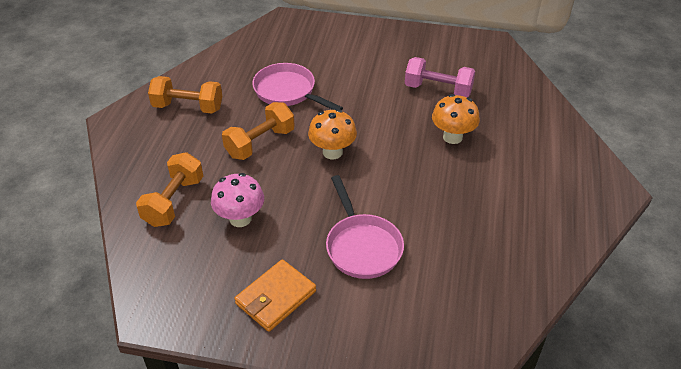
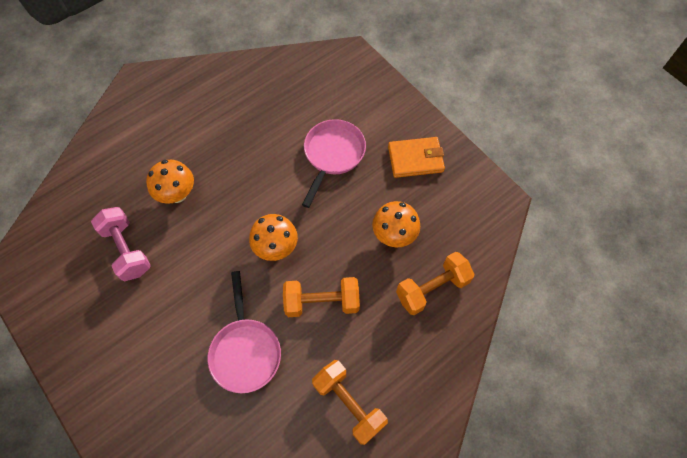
camera: 140 degrees left, 20 degrees up
(240, 218) = (394, 235): pink mushroom -> orange mushroom

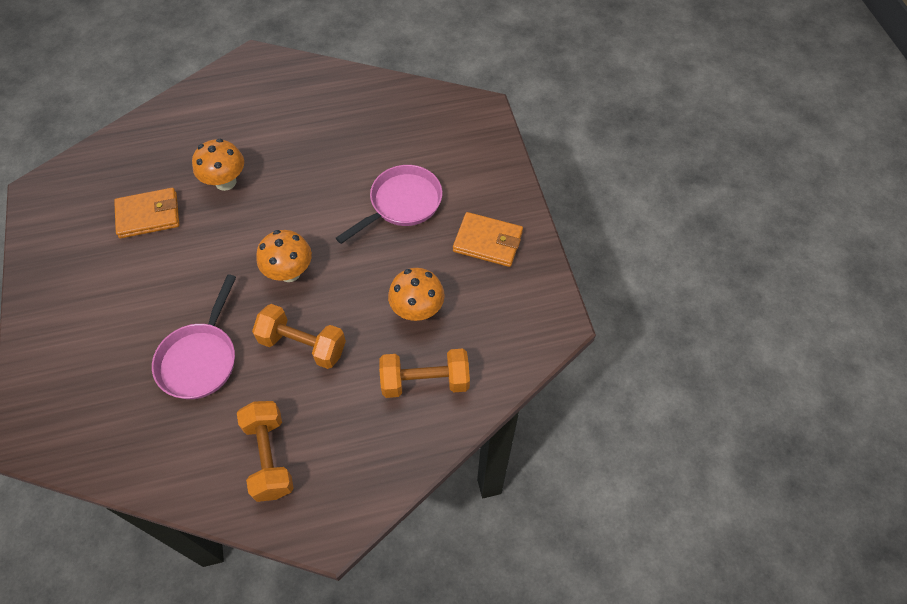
camera: 25 degrees right, 5 degrees down
(127, 250) = (148, 215): pink dumbbell -> orange wallet

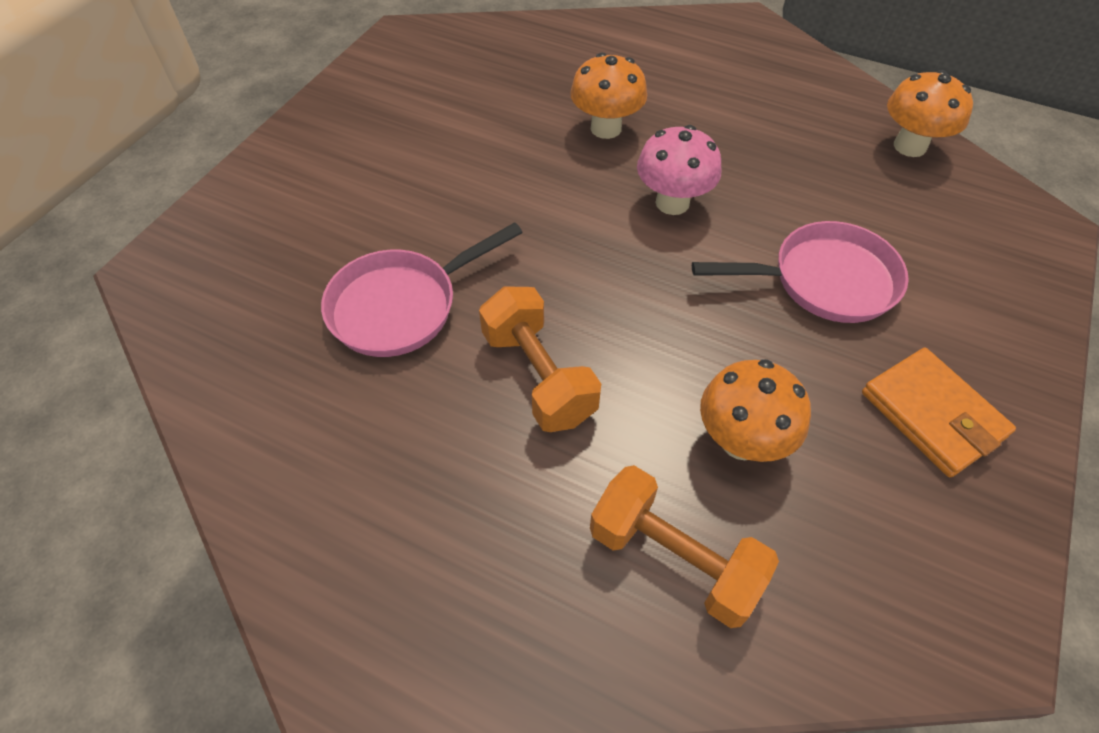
camera: 40 degrees right, 5 degrees down
(148, 215) = (489, 116): orange wallet -> none
(269, 457) = (368, 495): orange dumbbell -> none
(289, 272) = (597, 274): orange mushroom -> orange mushroom (909, 146)
(297, 206) = (672, 202): none -> pink mushroom

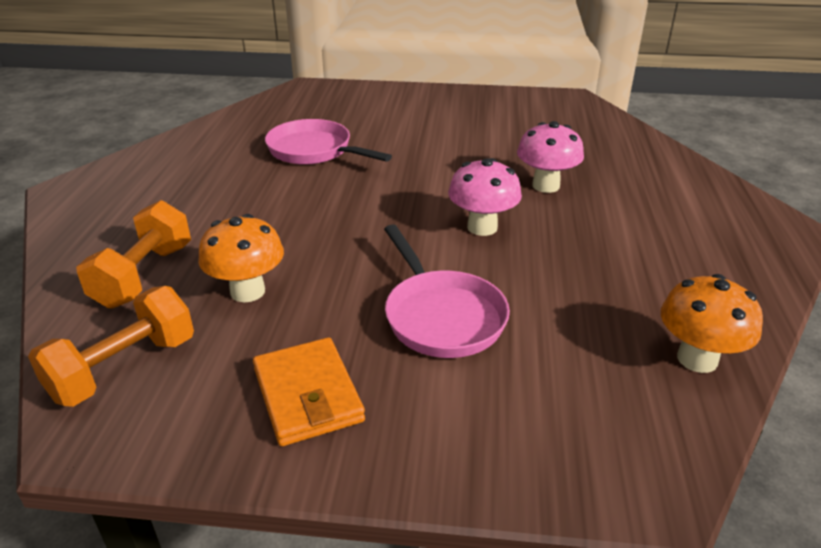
camera: 70 degrees right, 20 degrees down
(538, 376) = (277, 203): orange dumbbell -> orange dumbbell (124, 368)
(606, 128) = (546, 186): orange mushroom -> pink mushroom
(932, 415) = (307, 395): orange wallet -> orange wallet turned 60 degrees counterclockwise

